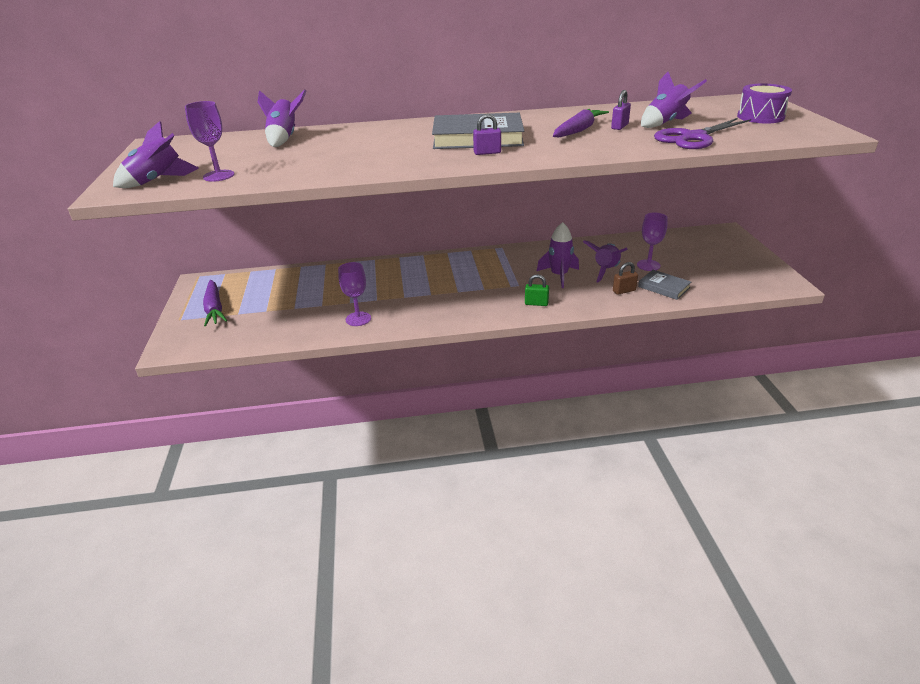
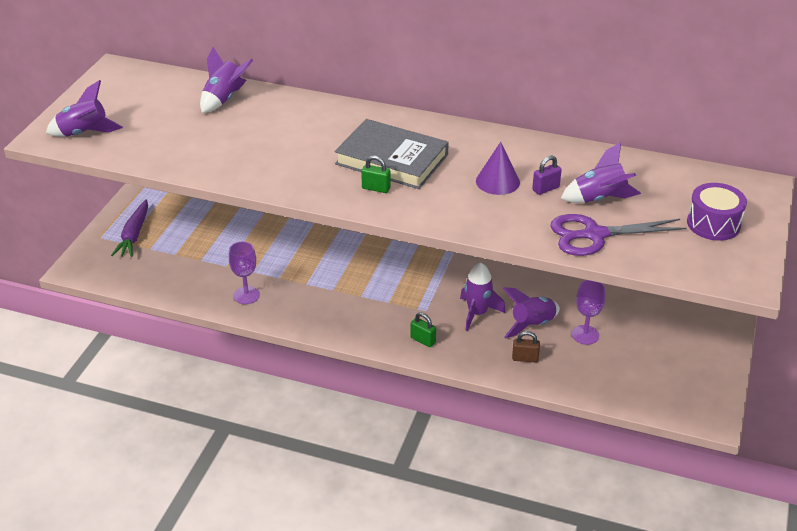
camera: 25 degrees right, 5 degrees up
(218, 176) = (133, 142): purple goblet -> none
(487, 153) = (376, 188): purple padlock -> green padlock
(578, 130) = (497, 181): purple carrot -> purple cone
(664, 287) = (571, 370): grey book -> none

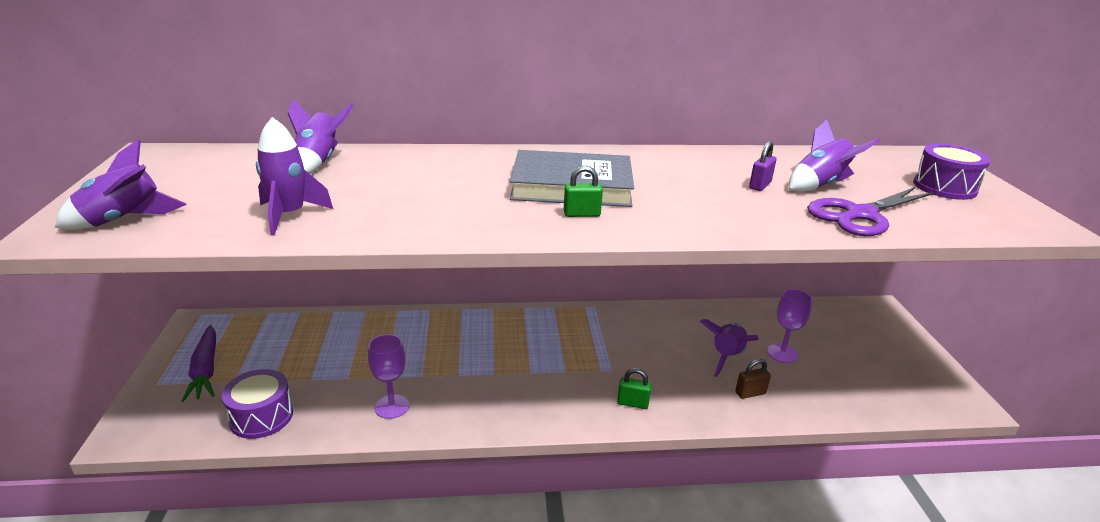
camera: 25 degrees left, 10 degrees down
(158, 279) = (261, 417): none -> purple drum
(477, 313) = (665, 359): purple rocket -> purple rocket (289, 215)
(497, 181) = (705, 187): purple cone -> none

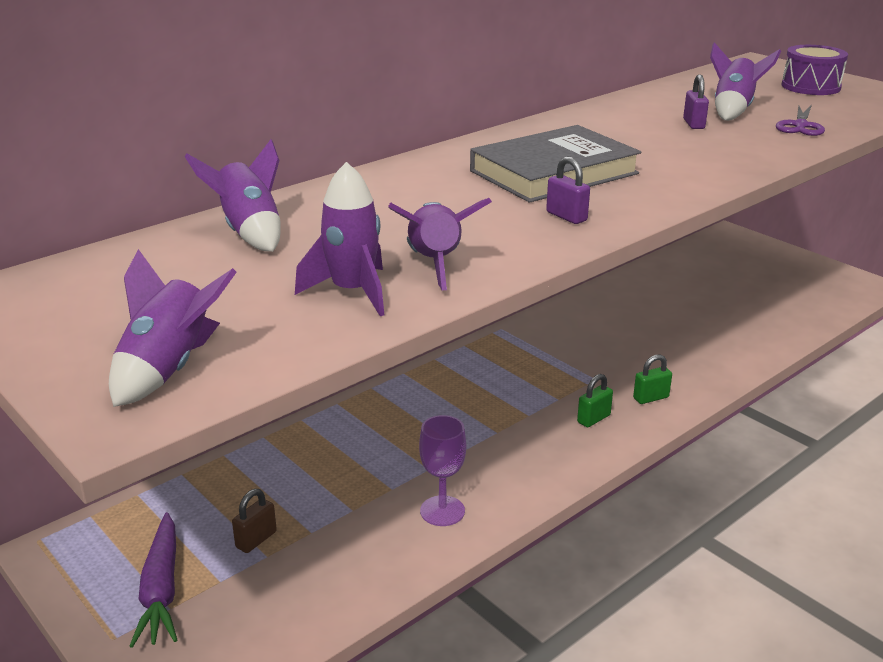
camera: 35 degrees left, 0 degrees up
(205, 370) = (161, 589): purple carrot -> purple carrot turned 45 degrees clockwise
(261, 417) = (315, 595): purple drum -> none
(513, 218) = (566, 216): none -> purple padlock
(581, 214) = (614, 193): green padlock -> green padlock (593, 419)
(726, 357) = (671, 324): purple rocket -> purple rocket (435, 264)
(750, 393) = (725, 346): brown padlock -> brown padlock (256, 539)
(782, 353) = (707, 303): purple goblet -> none
(860, 215) = (800, 126): purple scissors -> purple scissors, size x0.61

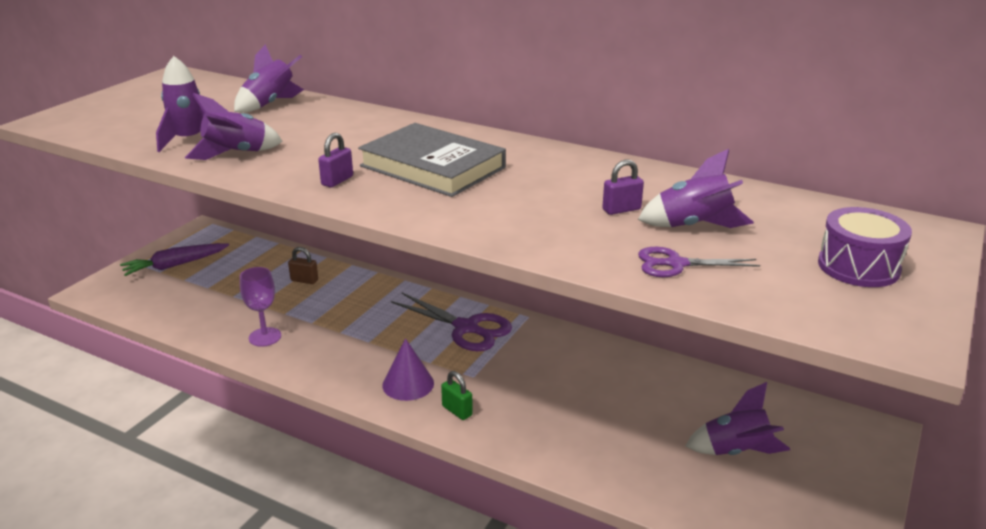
camera: 70 degrees right, 0 degrees up
(170, 369) = (94, 120): purple rocket -> purple rocket (736, 451)
(256, 539) = (222, 280): brown padlock -> brown padlock (304, 280)
(503, 366) = (466, 328): none -> purple scissors
(593, 419) = (408, 384): green padlock -> purple cone

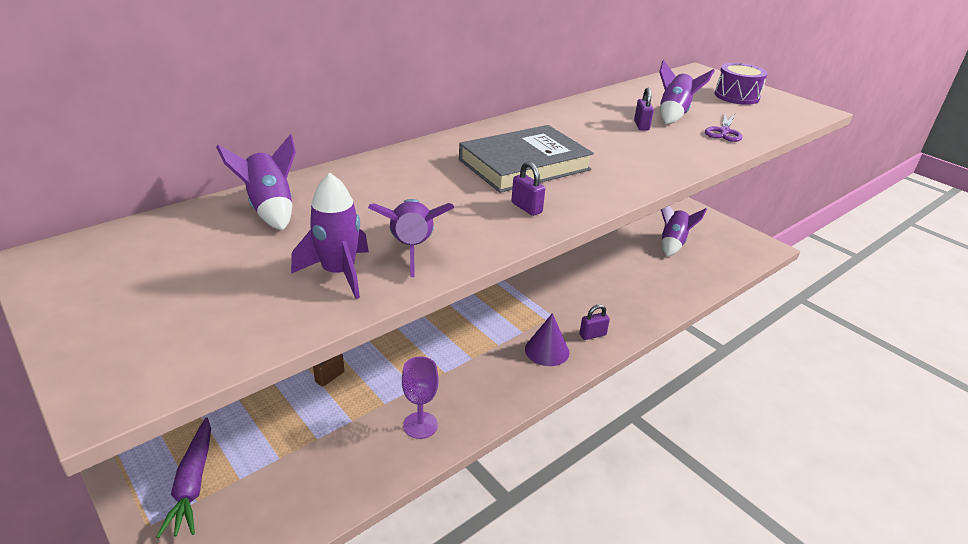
camera: 70 degrees left, 5 degrees up
(457, 411) = (592, 335): green padlock -> purple padlock
(466, 328) = (485, 301): purple scissors -> none

